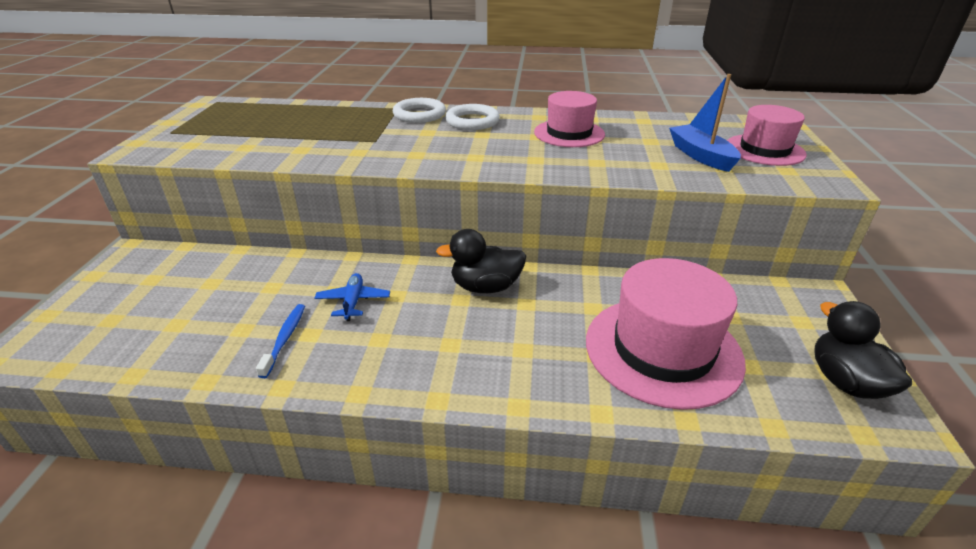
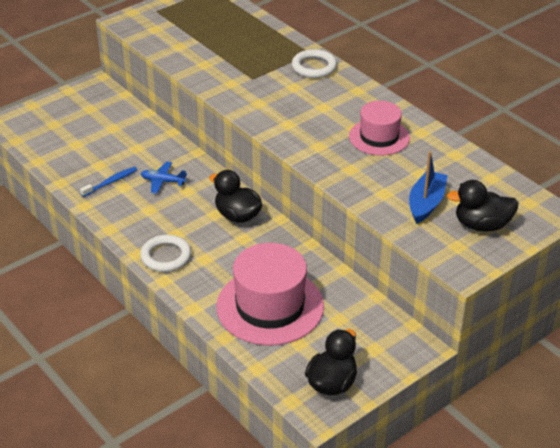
camera: 45 degrees right, 5 degrees up
(353, 301) = (163, 181): blue plane -> blue plane turned 120 degrees counterclockwise
(472, 121) = (336, 92): white ring -> white ring (166, 256)
(764, 150) = (482, 225): pink hat -> black duck

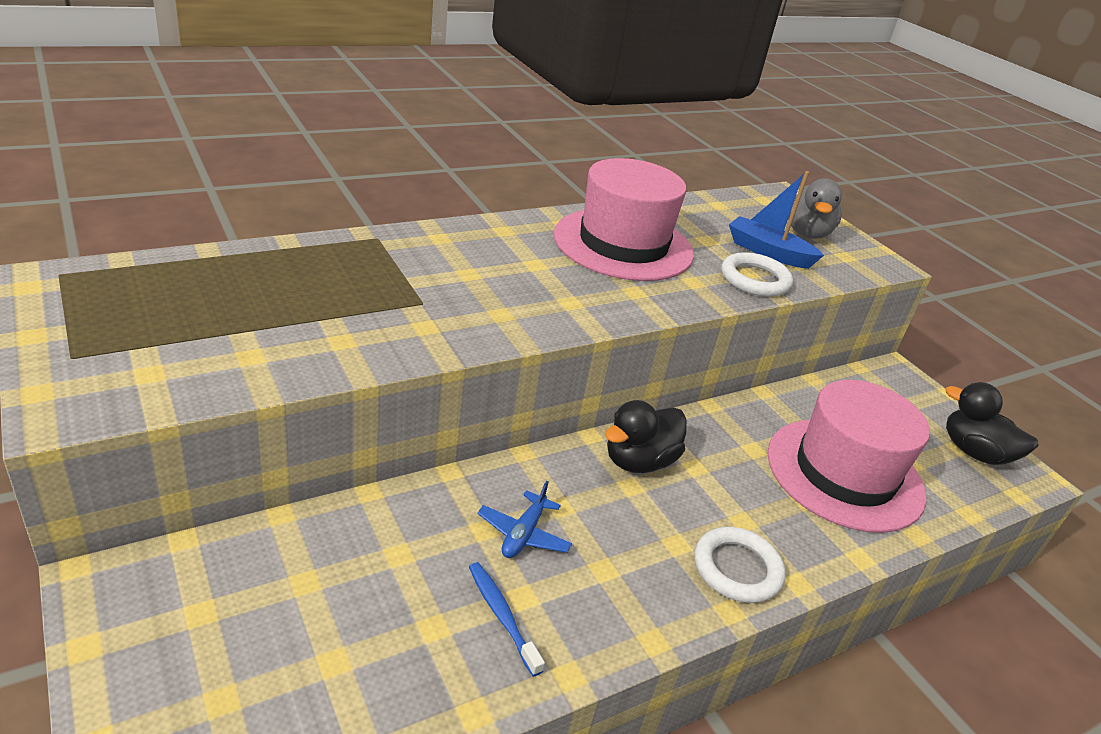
camera: 85 degrees left, 5 degrees down
(314, 67) = (421, 245): white ring -> white ring (755, 279)
(379, 137) = (623, 244): pink hat -> pink hat, size x1.64
(482, 225) = (806, 233): black duck -> grey duck

